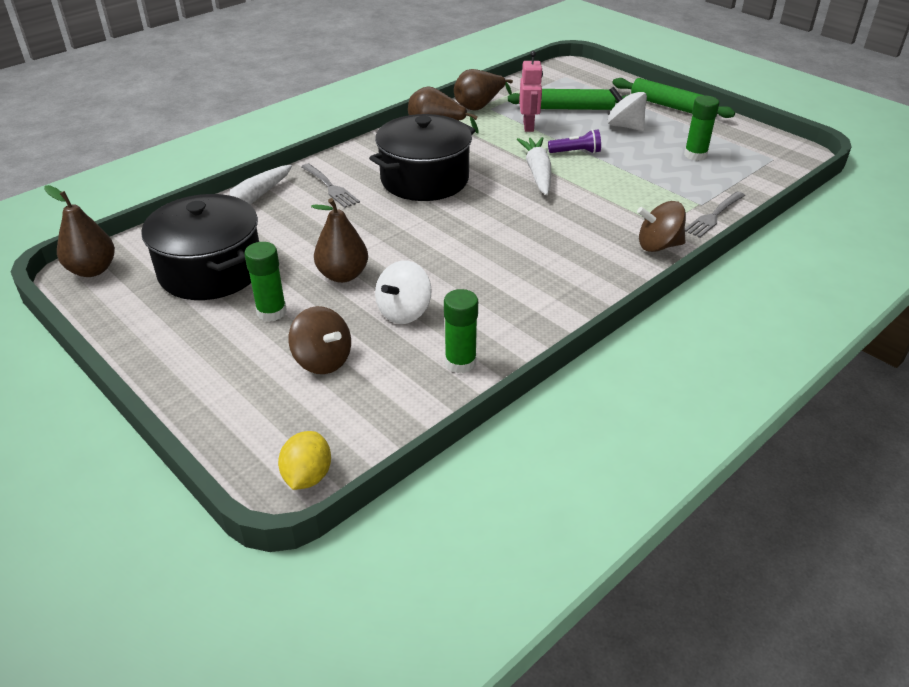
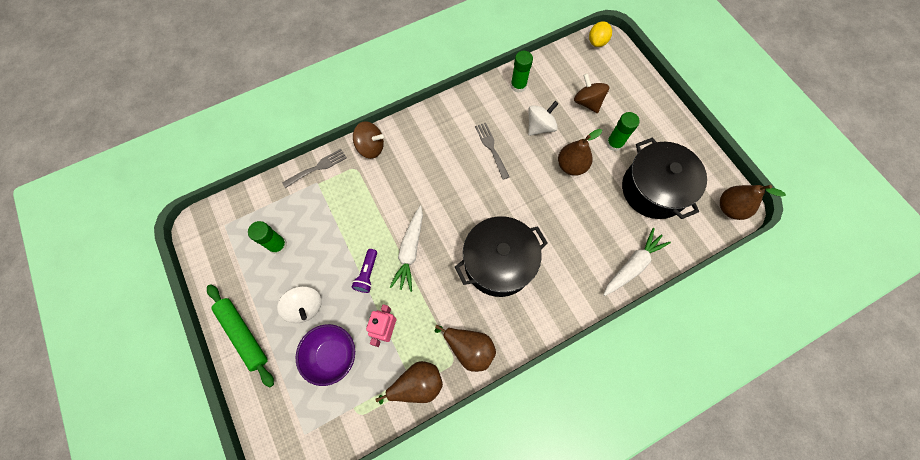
camera: 165 degrees left, 30 degrees up
(330, 187) = (572, 270): grey fork -> grey fork (491, 148)
(572, 108) = (333, 355): green rolling pin -> purple bowl
(576, 152) = (367, 274): purple flashlight -> purple flashlight turned 90 degrees counterclockwise

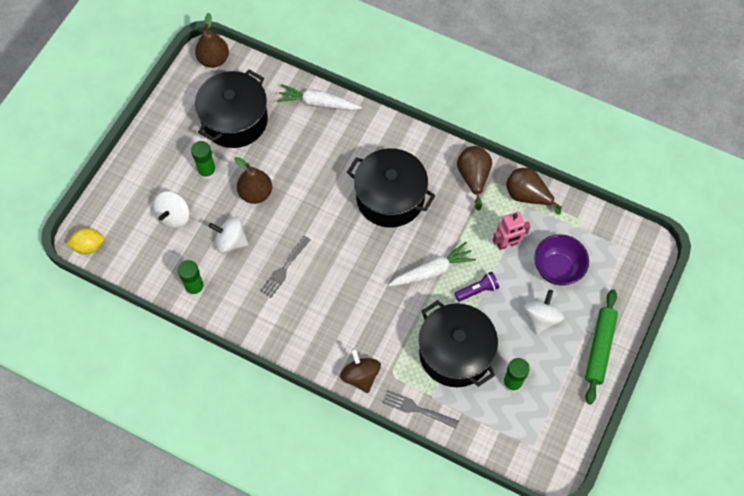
camera: 125 degrees left, 5 degrees down
(333, 221) = (455, 353): none -> black pot
(587, 102) = (174, 216): brown spinning top -> white spinning top

